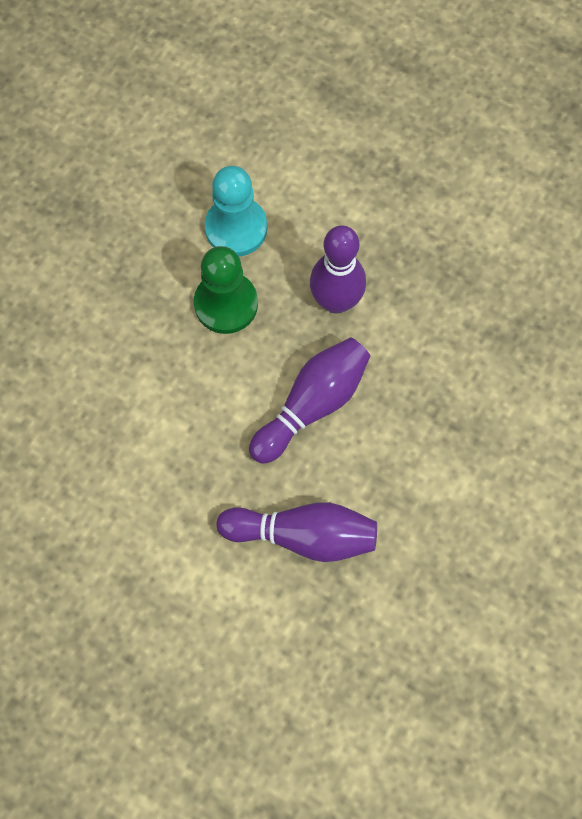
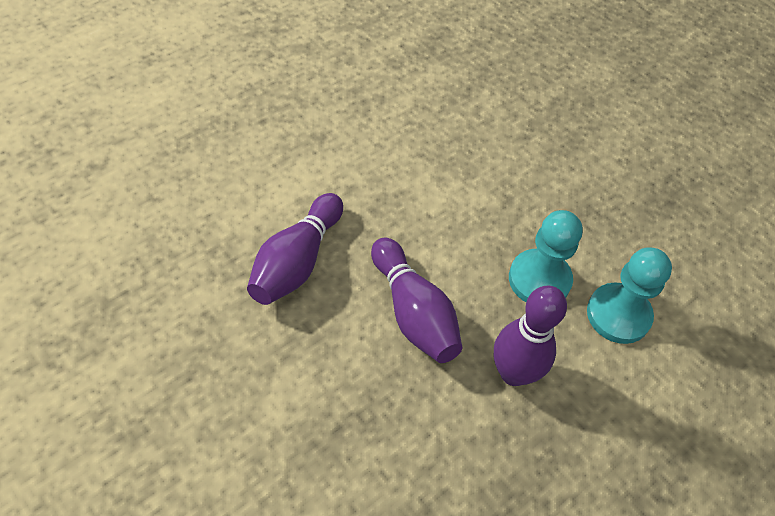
camera: 105 degrees right, 15 degrees down
(226, 304) = (539, 279): green pawn -> turquoise pawn

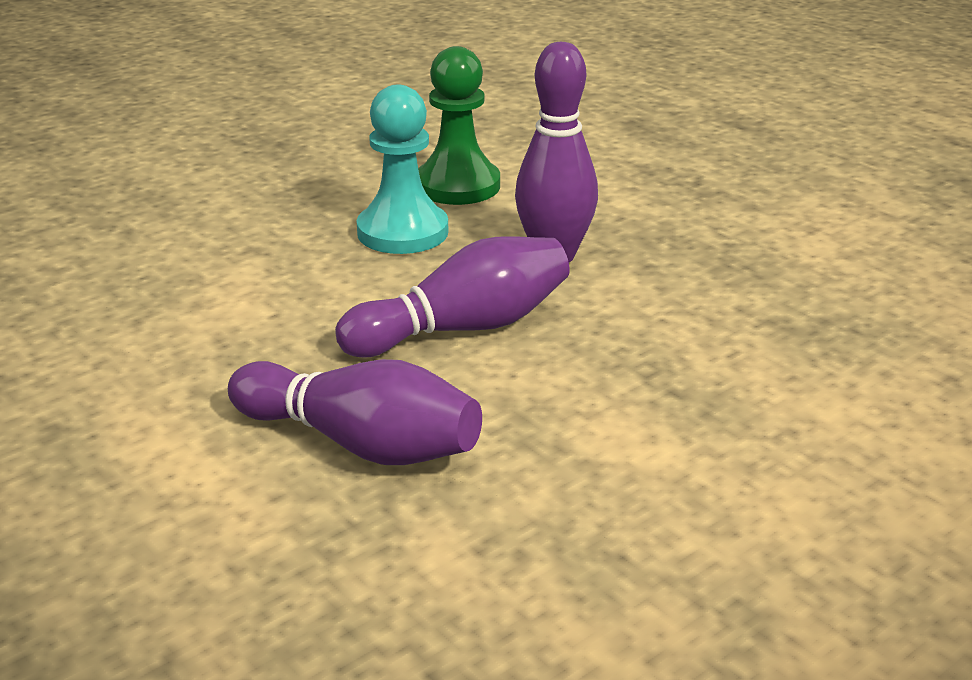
camera: 85 degrees left, 25 degrees down
(618, 315) = (458, 186): turquoise pawn -> green pawn

